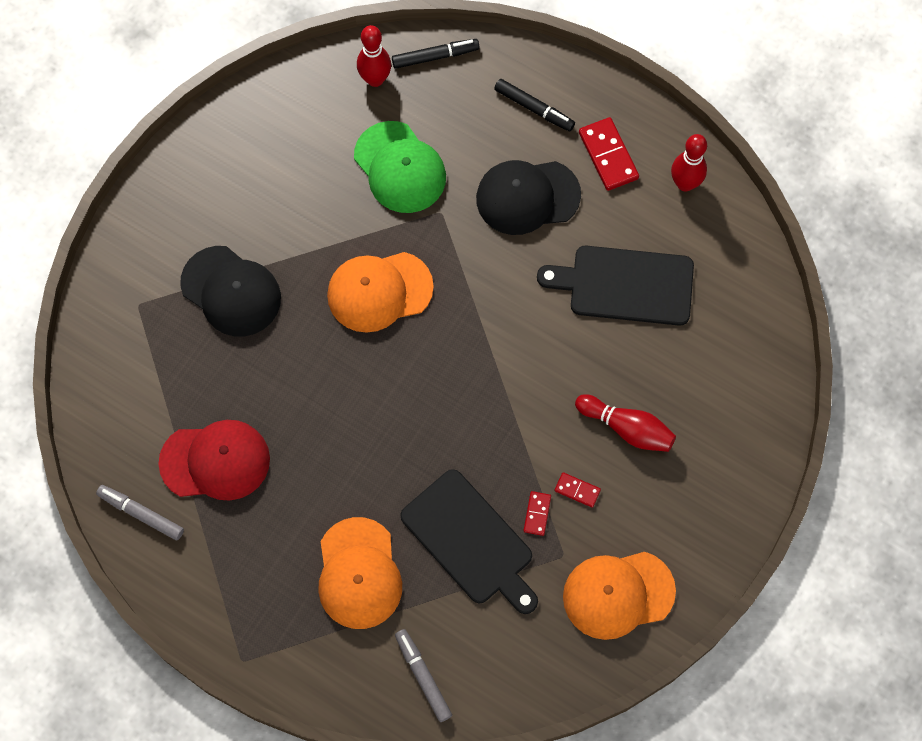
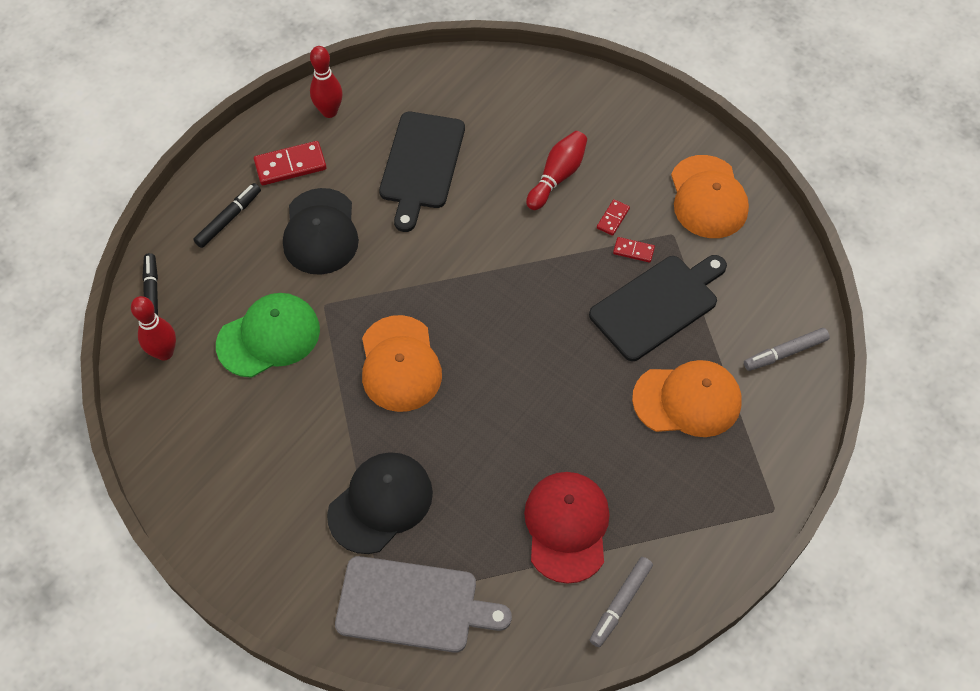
camera: 85 degrees left, 10 degrees down
(134, 331) = (413, 605): none -> grey cutting board

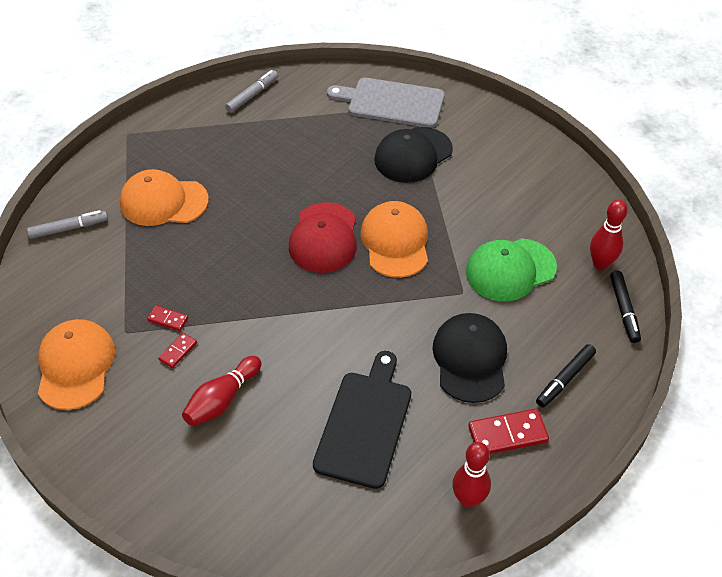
camera: 175 degrees left, 10 degrees down
(567, 527) = (279, 134): red cap -> red cap (324, 238)
(657, 305) = (162, 272): black cutting board -> none

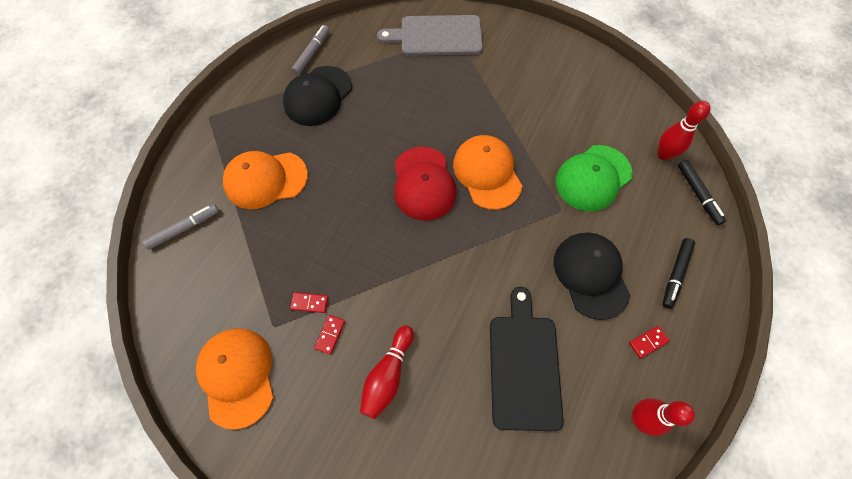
camera: 15 degrees left, 15 degrees up
(413, 155) = (472, 83): black cap -> black cap (318, 96)
(507, 434) = (648, 342): red domino -> red domino, size x0.55

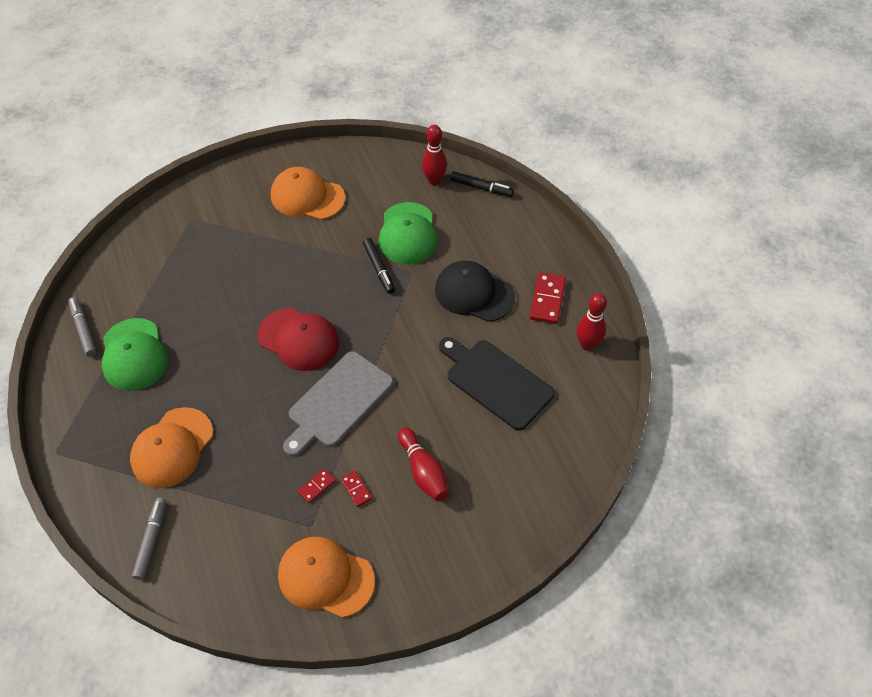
camera: 50 degrees left, 10 degrees down
(318, 96) = (134, 355): black cap -> green cap
(437, 36) = (176, 231): grey cutting board -> grey cutting board (338, 402)
(487, 173) = (334, 293): orange cap -> orange cap (307, 197)
(648, 342) = (547, 300): red domino -> red domino, size x1.81
(675, 274) = (520, 247): black marker -> black marker (379, 269)

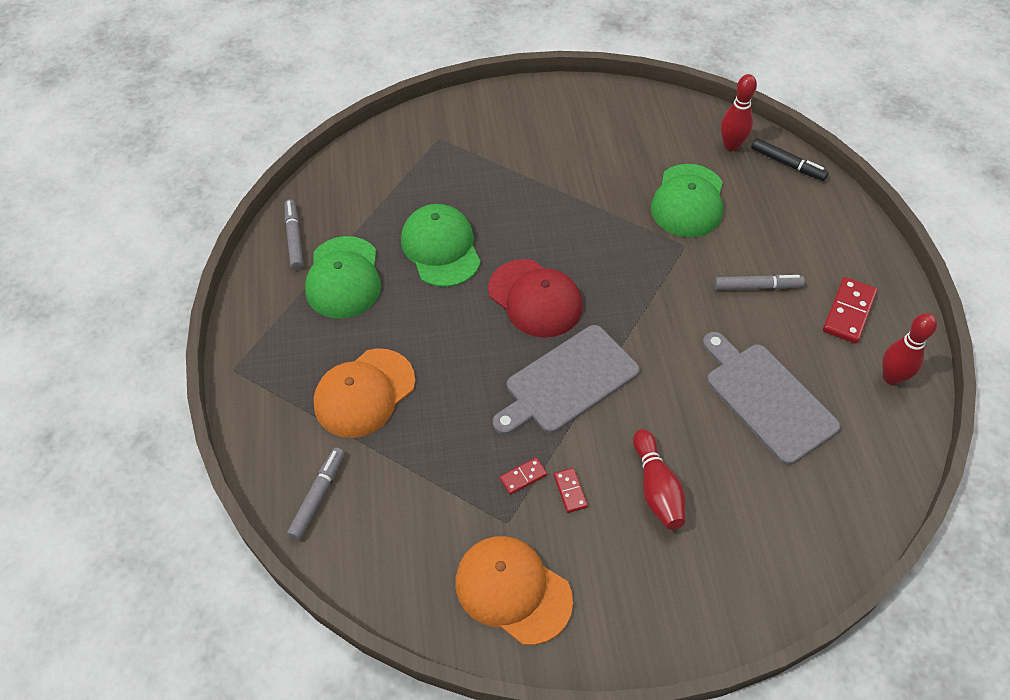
camera: 15 degrees right, 0 degrees up
(212, 313) = (441, 248): none -> green cap
(307, 197) = (576, 137): orange cap -> none
(379, 269) = (646, 235): black marker -> none
(474, 293) = (757, 286): black cap -> grey marker
(496, 382) = (766, 398): black cutting board -> grey cutting board

